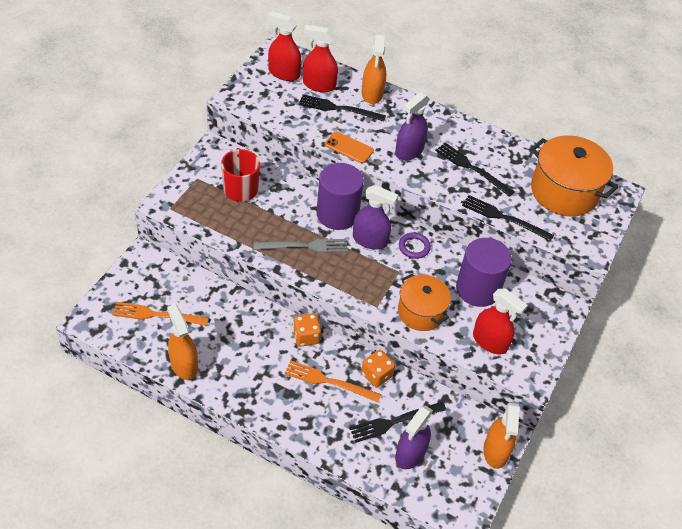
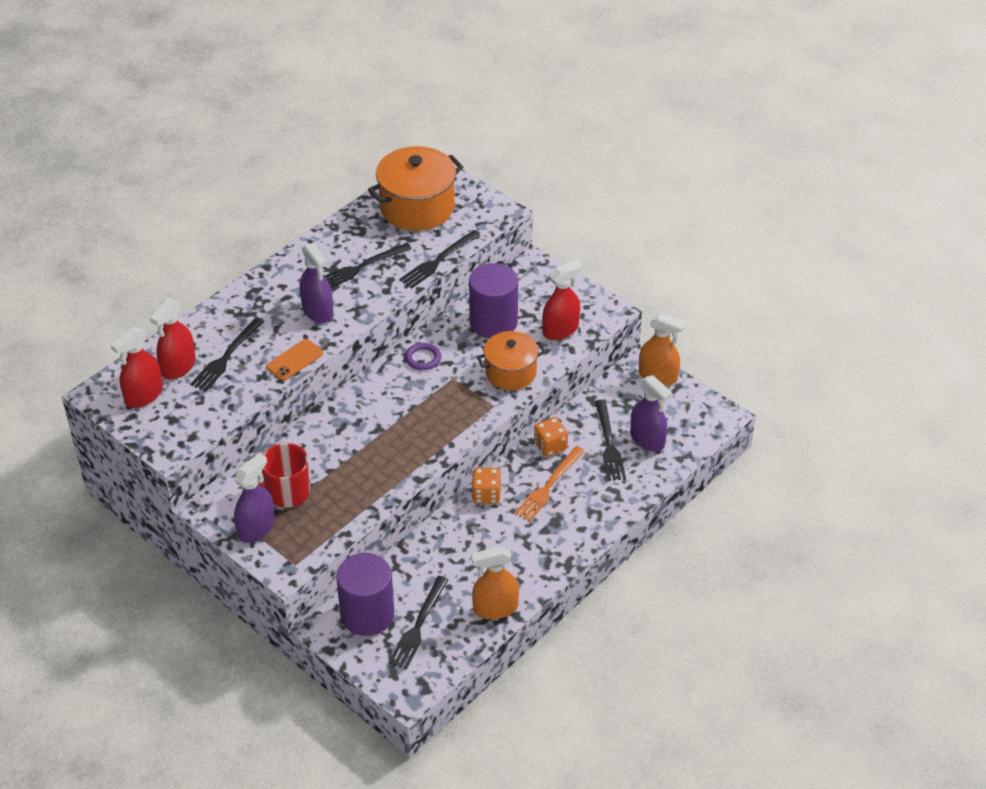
camera: 70 degrees left, 5 degrees down
(157, 315) = (418, 625): orange fork -> black fork
(304, 246) = (393, 449): grey fork -> none
(337, 214) = (355, 412): purple cylinder -> purple cylinder (367, 614)
(370, 240) = (402, 392): purple spray bottle -> purple spray bottle (256, 528)
(372, 94) = (212, 322): orange spray bottle -> none

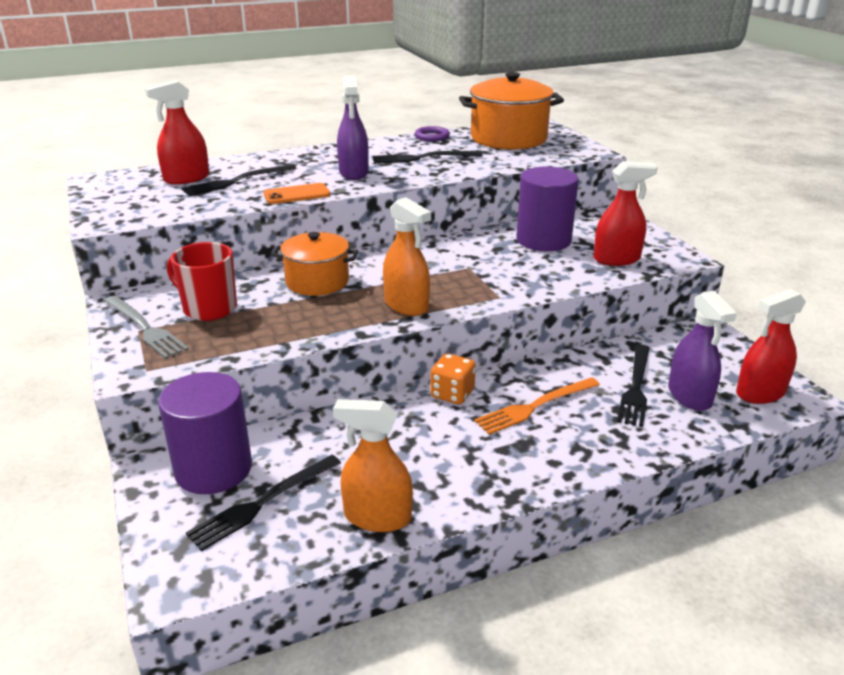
camera: 25 degrees right, 15 degrees down
(144, 395) = (132, 187): red spray bottle -> red spray bottle (760, 393)
(256, 528) = (144, 328): purple spray bottle -> grey fork
(423, 358) = (448, 248): purple ring -> purple ring (432, 137)
(438, 260) = (503, 166): black fork -> none
(510, 372) = (537, 277): orange pot -> orange pot (317, 282)
(550, 446) = (559, 371): orange dice -> none
(658, 376) = (726, 344): orange spray bottle -> orange spray bottle (406, 305)

